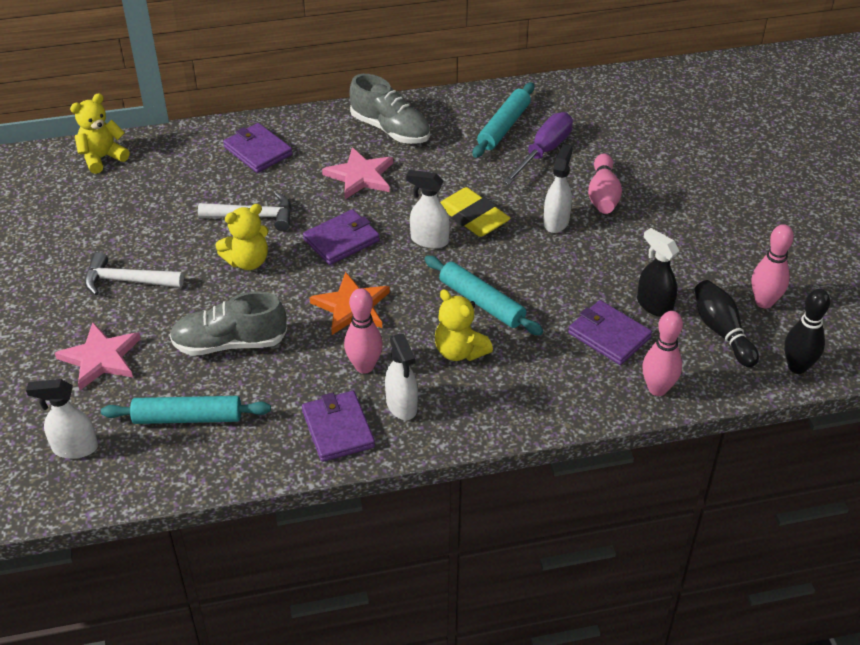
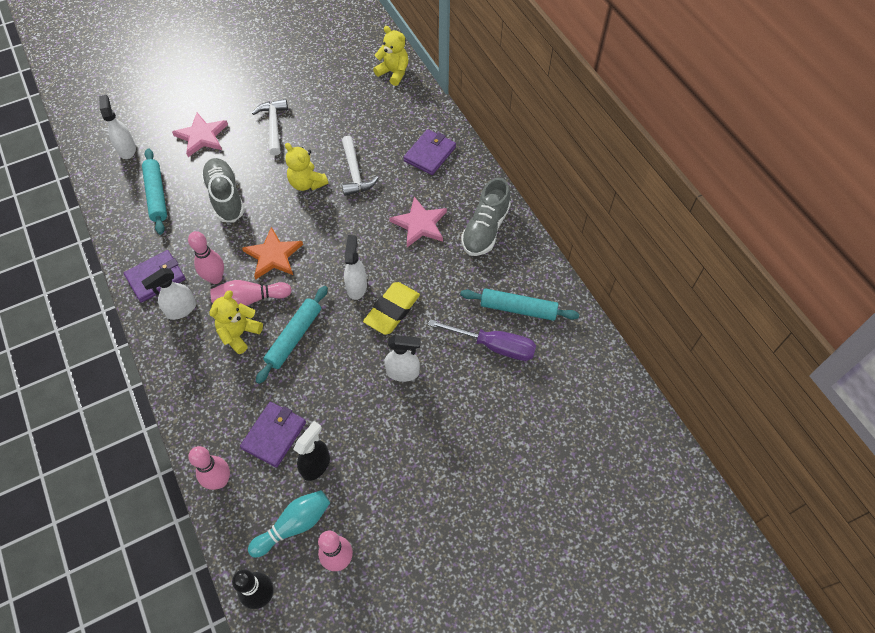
camera: 75 degrees right, 15 degrees up
(341, 240) = (343, 231): purple wallet -> none
(603, 195) = (448, 403): pink bowling pin -> pink bowling pin (250, 299)
(722, 331) = (294, 525): black bowling pin -> turquoise bowling pin

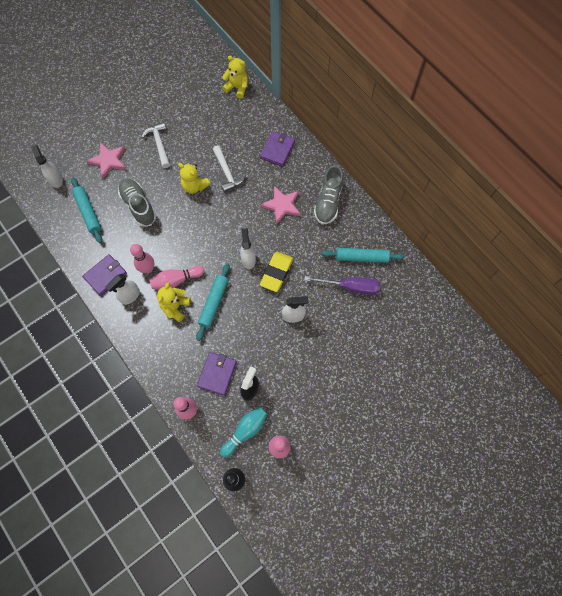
camera: 10 degrees left, 10 degrees up
(273, 256) = (184, 245): orange star -> none

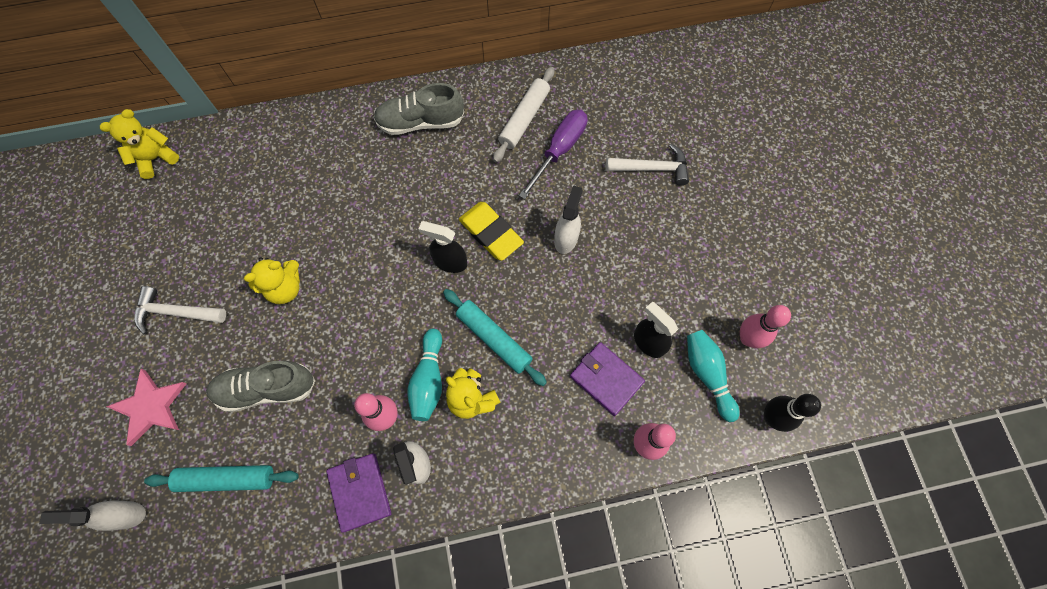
camera: 65 degrees left, 0 degrees up
(176, 280) = (428, 380): pink bowling pin -> turquoise bowling pin
(227, 173) = (292, 232): white hammer -> white hammer (652, 168)
(248, 259) = (450, 262): white spray bottle -> black spray bottle
(277, 150) = (298, 149): purple wallet -> none
(282, 205) = (390, 181): pink star -> none
(328, 202) = (420, 122): grey shoe -> grey shoe turned 135 degrees clockwise
(361, 257) = (524, 119): turquoise rolling pin -> white rolling pin

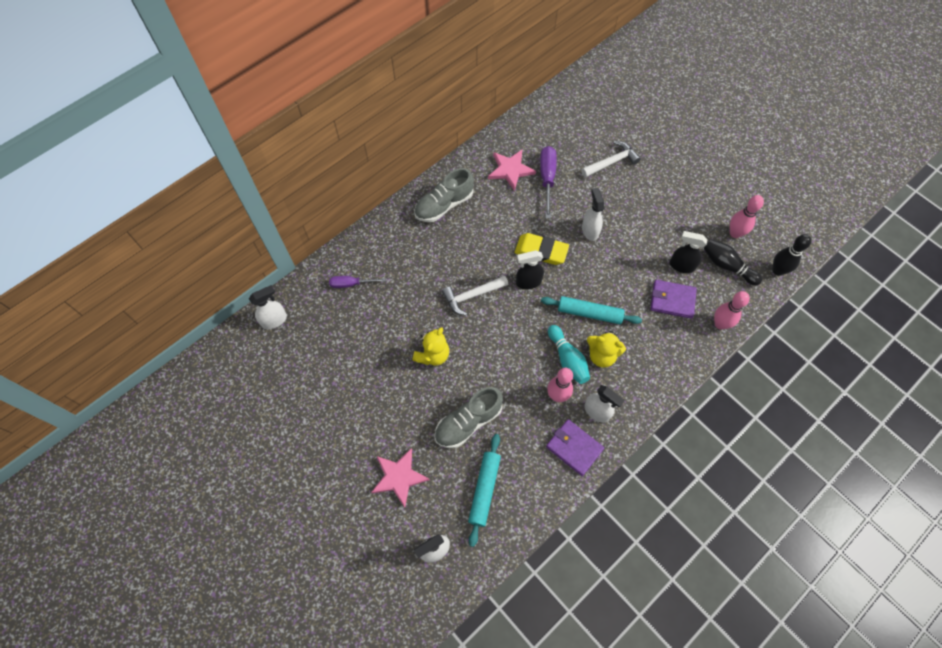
camera: 30 degrees left, 5 degrees down
(156, 158) = (274, 320): yellow teddy bear -> white spray bottle
(175, 312) = (369, 410): white hammer -> white hammer (472, 296)
(227, 479) = (484, 490): turquoise rolling pin -> turquoise rolling pin turned 45 degrees counterclockwise
(259, 160) = (351, 284): none -> purple screwdriver
(524, 119) = (510, 170): white rolling pin -> pink star
(707, 374) = (727, 266): turquoise bowling pin -> black bowling pin

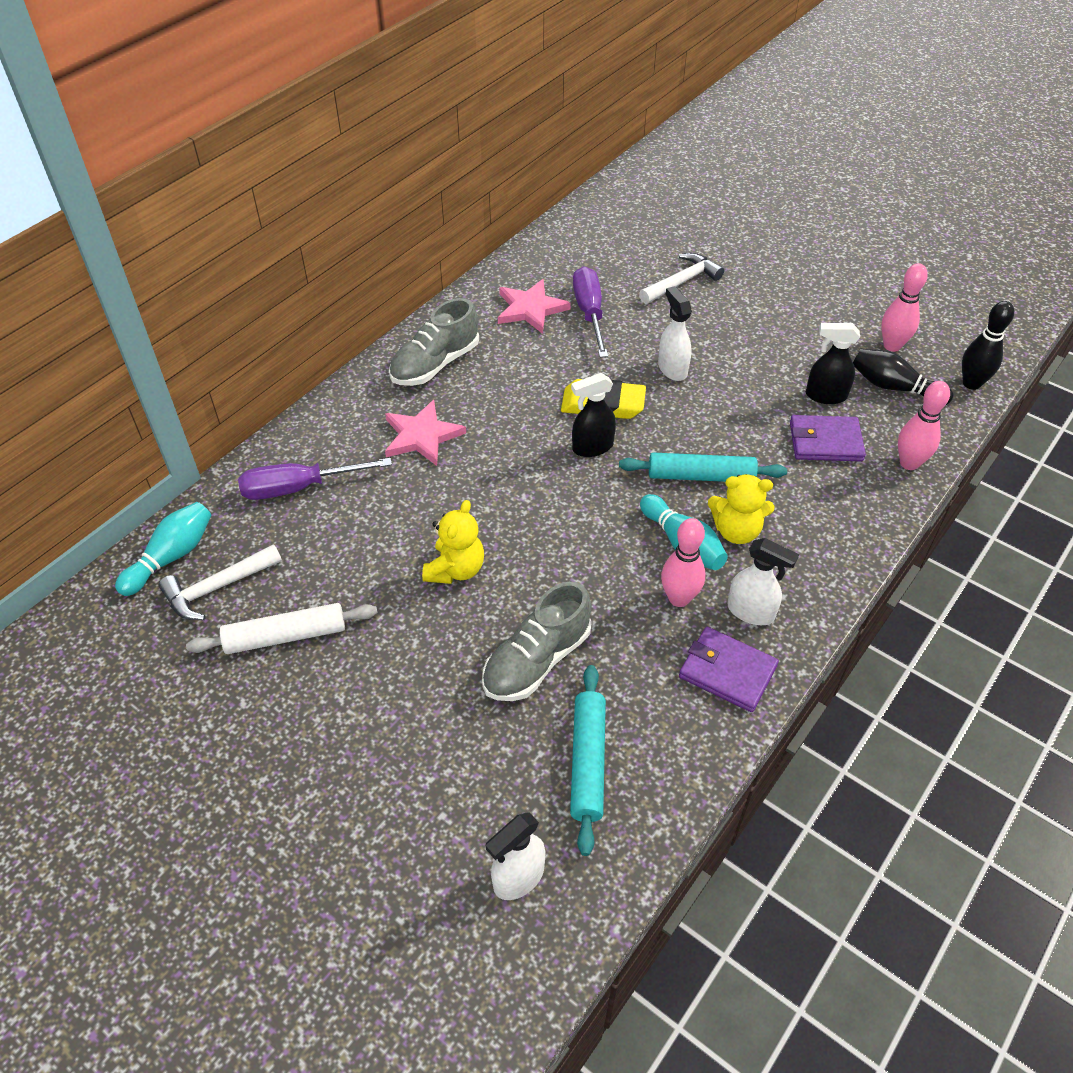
camera: 10 degrees left, 15 degrees down
(274, 320) = (171, 557): white spray bottle -> turquoise bowling pin
(332, 383) = (285, 636): none -> white rolling pin
(351, 284) = (299, 488): purple screwdriver -> purple screwdriver, size x1.58
(399, 477) = (430, 766): pink star -> pink star (422, 436)
(472, 296) = (505, 478): white hammer -> white hammer (217, 588)

